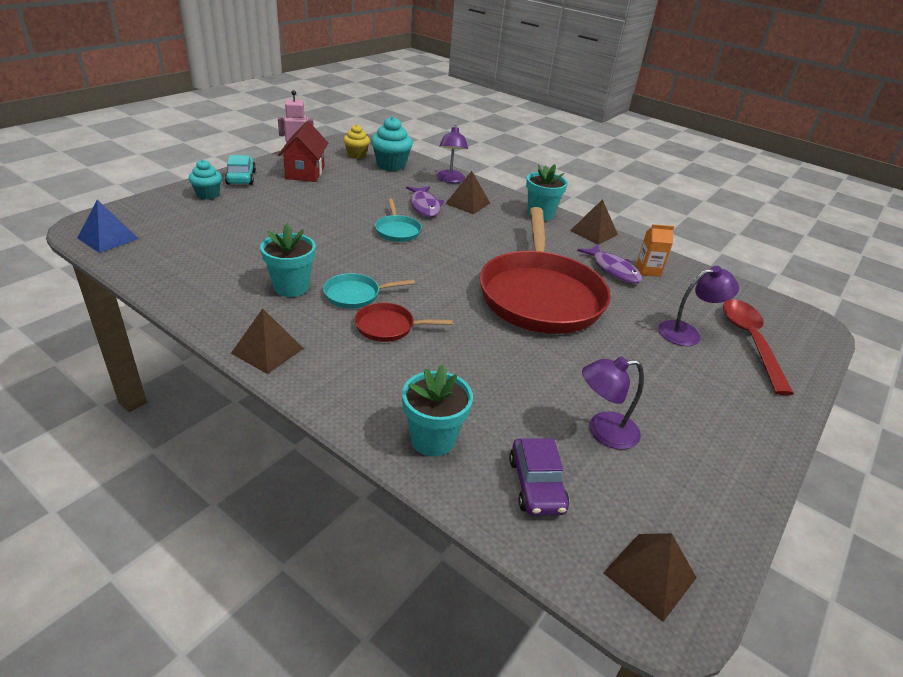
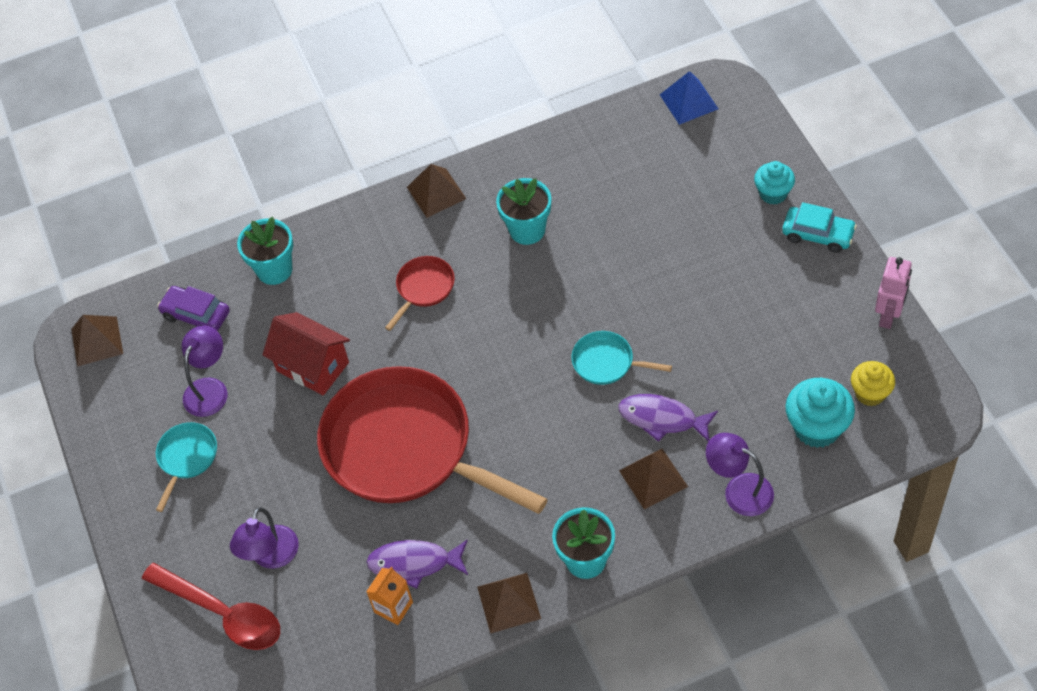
camera: 130 degrees right, 20 degrees up
(305, 172) = (817, 309): red house -> red house (313, 366)
(355, 295) = (488, 278): turquoise pan -> turquoise pan (186, 458)

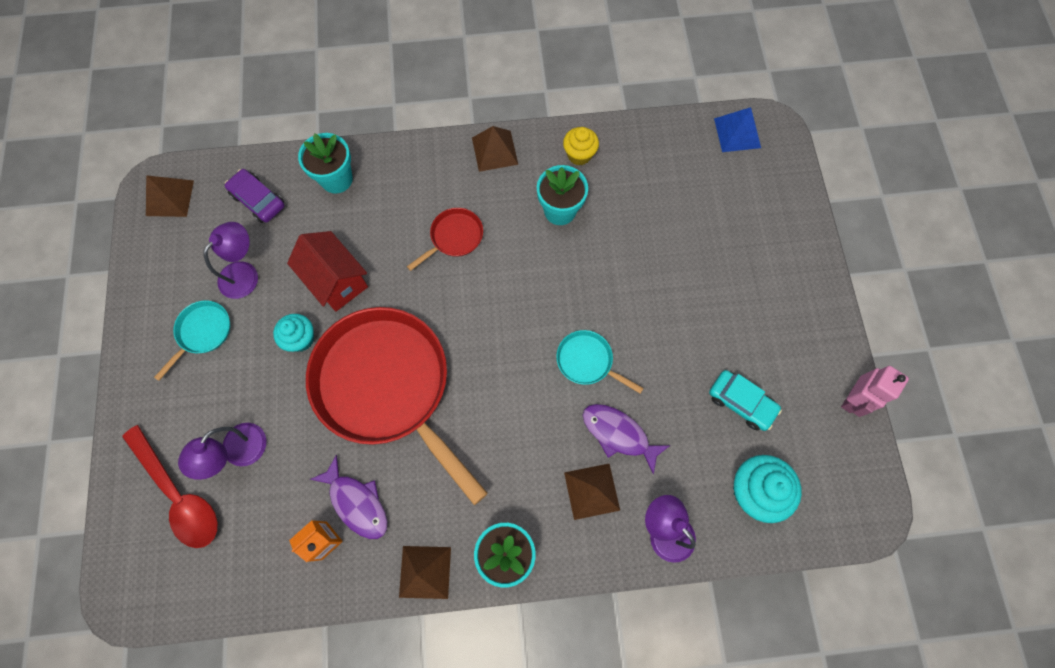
camera: 10 degrees right, 15 degrees up
(414, 563) = (357, 503): purple fish -> purple fish turned 150 degrees counterclockwise
(773, 193) = (784, 244): turquoise cupcake -> turquoise cupcake (301, 339)
(818, 234) = (812, 297): turquoise car -> turquoise car (741, 402)
(870, 393) = (813, 472): yellow cupcake -> yellow cupcake (579, 155)

